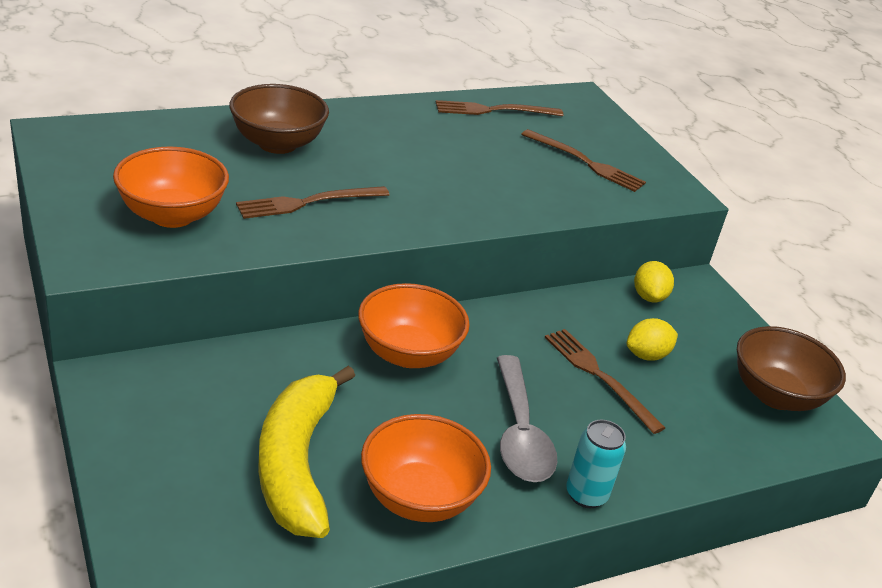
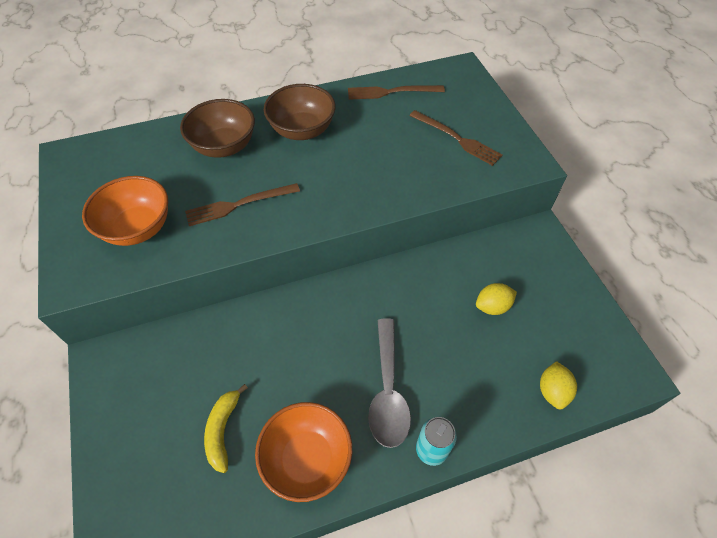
camera: 10 degrees right, 20 degrees up
(296, 463) = (223, 430): yellow banana -> yellow banana, size x0.54
(408, 353) = (314, 319): orange bowl -> none
(599, 376) = (454, 330): brown fork -> none
(649, 297) = (500, 247): yellow lemon -> yellow lemon (552, 391)
(775, 395) = (590, 339): brown bowl -> brown bowl (302, 130)

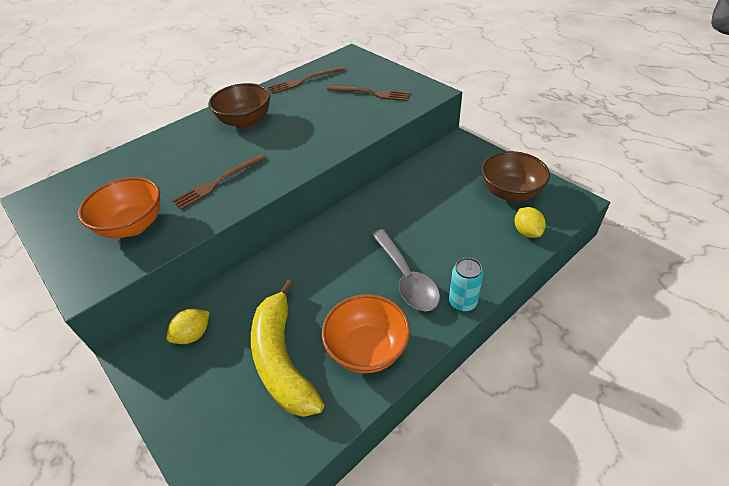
camera: 20 degrees left, 10 degrees down
(223, 430) = (282, 359): yellow banana -> yellow banana, size x1.86
(224, 146) = (183, 150): brown bowl -> brown bowl (510, 192)
(492, 306) = (453, 197): yellow lemon -> yellow lemon (193, 335)

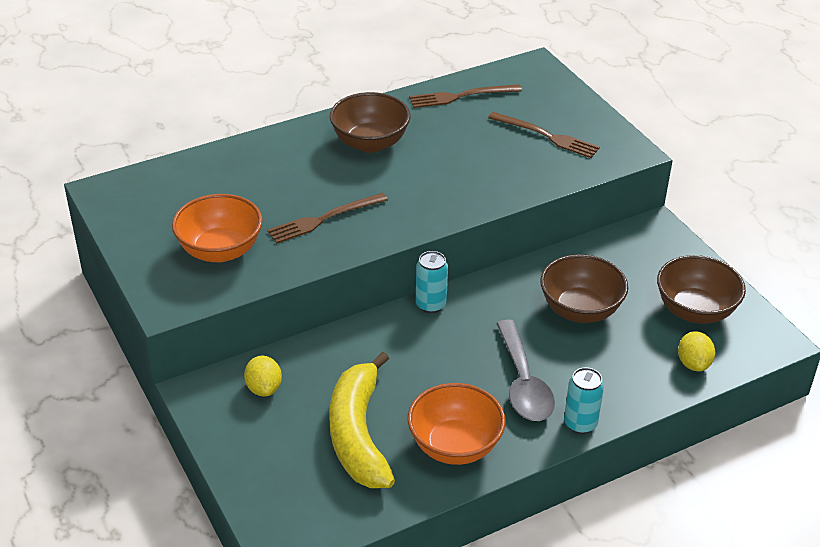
camera: 10 degrees right, 5 degrees down
(193, 335) = (264, 388): yellow lemon -> yellow lemon turned 75 degrees counterclockwise
(317, 231) = (430, 305): none -> turquoise can
(429, 210) = (580, 310): none -> brown bowl

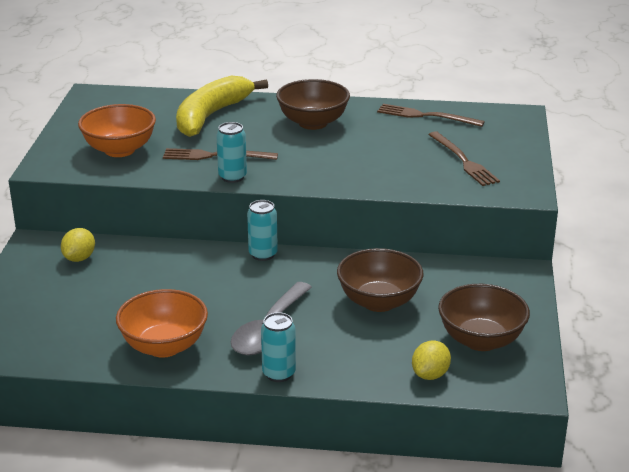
camera: 35 degrees right, 10 degrees down
(358, 434) = (106, 310): yellow banana -> yellow banana (211, 115)
(369, 238) = (232, 177): none -> turquoise can

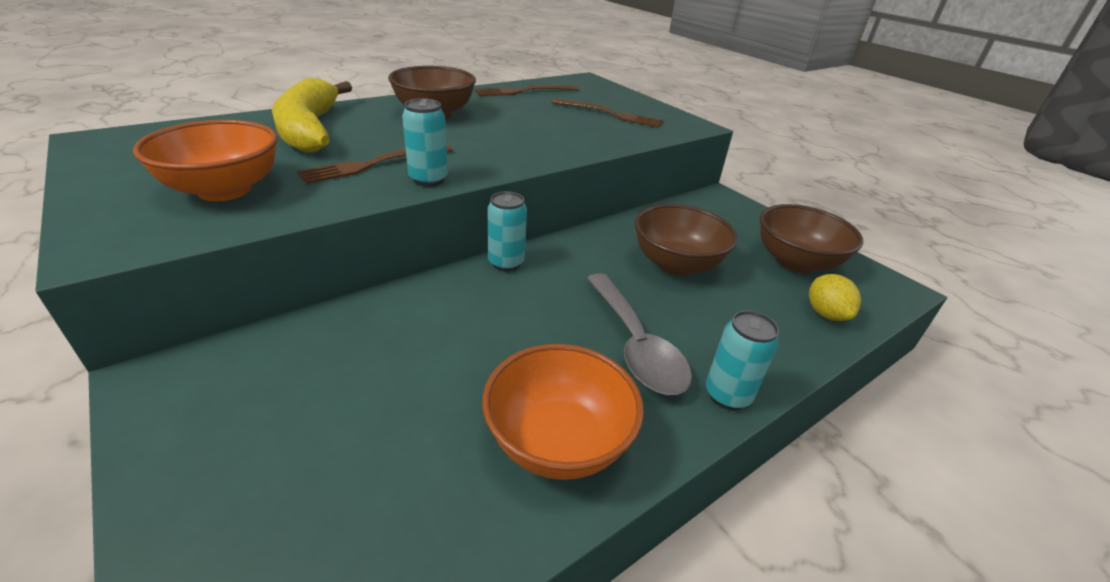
camera: 45 degrees left, 5 degrees up
(79, 258) = (266, 369): yellow lemon -> none

